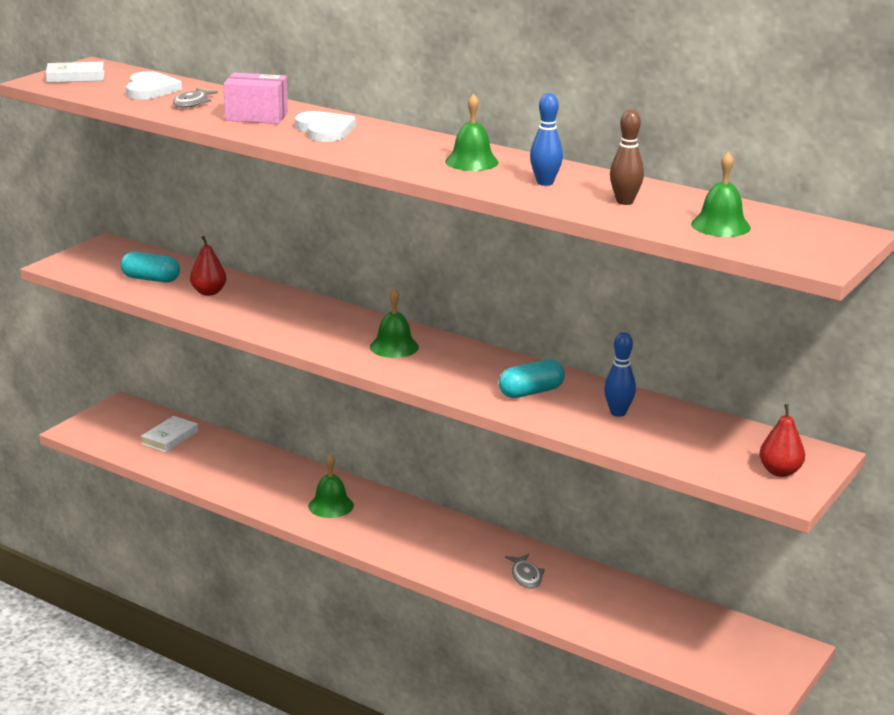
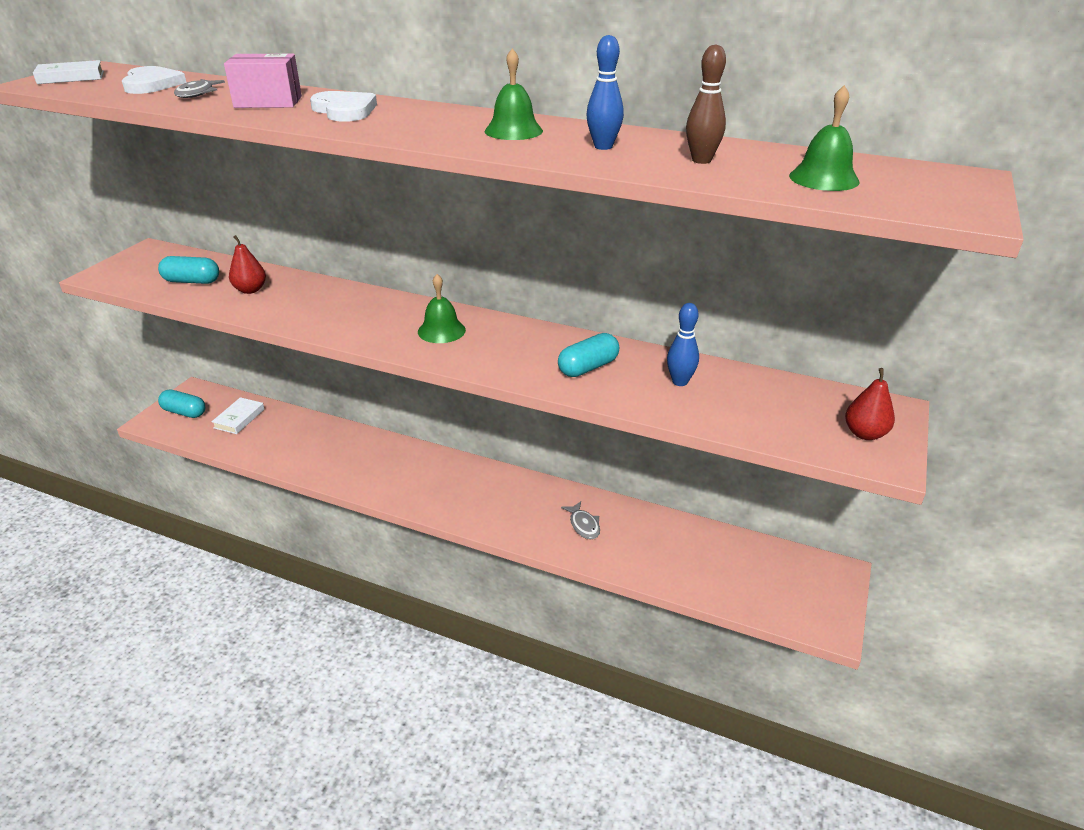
camera: 10 degrees left, 10 degrees up
(111, 425) = (184, 412): none -> turquoise capsule
(331, 505) = (394, 472): green bell -> none

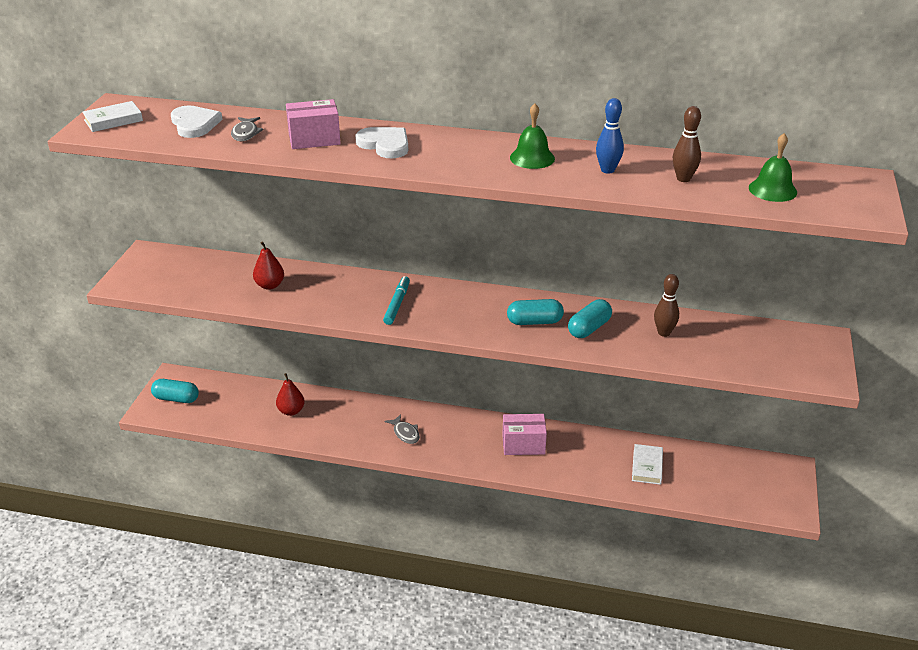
camera: 10 degrees left, 0 degrees up
(192, 281) = (211, 282): turquoise capsule -> turquoise capsule (534, 322)
(239, 418) = (232, 398): white book -> white book (647, 467)
(376, 321) = (397, 304): none -> turquoise marker
(441, 331) = (456, 308): green bell -> none
(524, 504) = (523, 445): none -> pink box
(583, 525) = (579, 456): grey fish -> grey fish (405, 433)
(680, 382) = (664, 333): blue bowling pin -> brown bowling pin
(864, 434) = (809, 360): red pear -> red pear (291, 411)

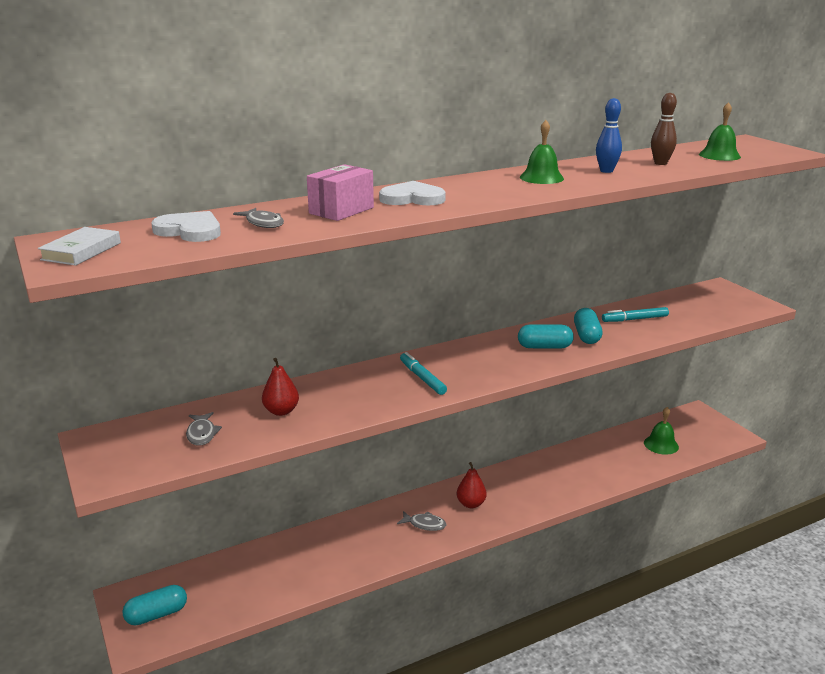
camera: 40 degrees left, 10 degrees down
(204, 279) = (202, 434): none -> grey fish
(291, 411) = (297, 561): red pear -> red pear (471, 504)
(523, 445) = (524, 484): pink box -> none
(534, 322) = (544, 347): turquoise capsule -> turquoise capsule turned 45 degrees clockwise
(647, 467) = (622, 455): white book -> none
(664, 333) = (634, 319): brown bowling pin -> turquoise marker
(700, 478) = (661, 444): none -> green bell

